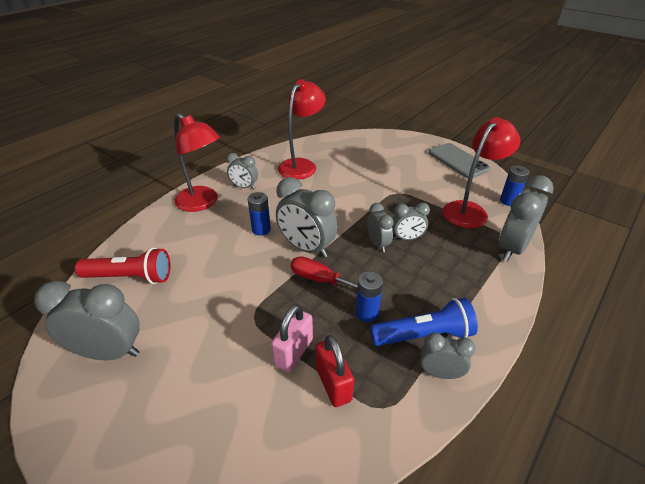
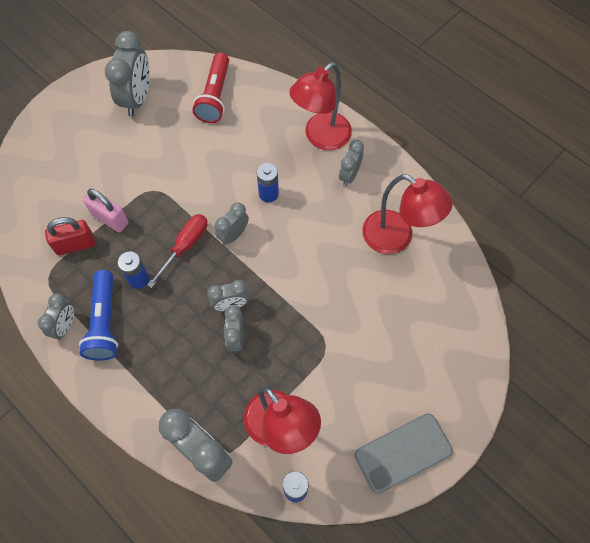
camera: 95 degrees right, 25 degrees up
(306, 248) = (233, 235): grey clock -> grey clock, size x0.58

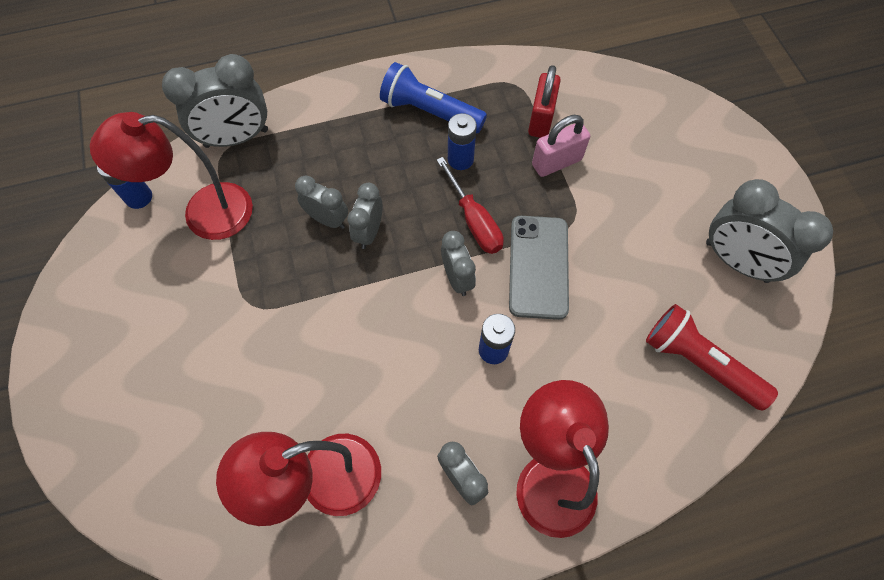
camera: 120 degrees right, 0 degrees up
(65, 325) = (449, 80): grey clock -> none
(403, 453) = (81, 316): grey phone -> grey phone (538, 267)

